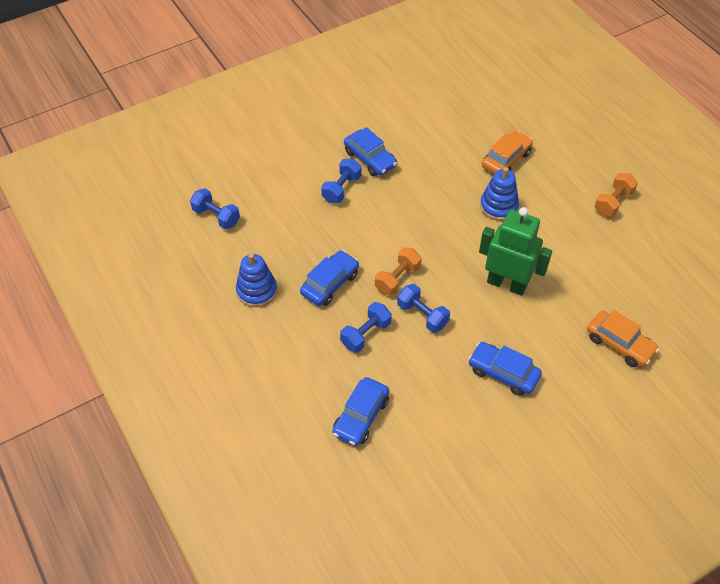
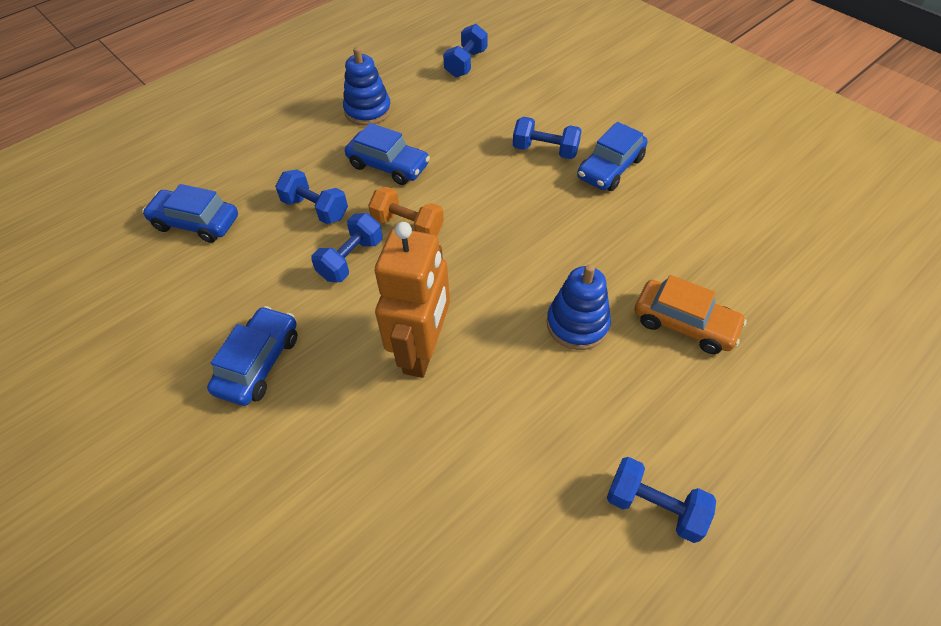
camera: 80 degrees right, 0 degrees up
(507, 284) = (423, 351): green robot -> orange robot
(613, 202) = (654, 507): orange dumbbell -> blue dumbbell
(619, 344) = (321, 533): orange car -> none

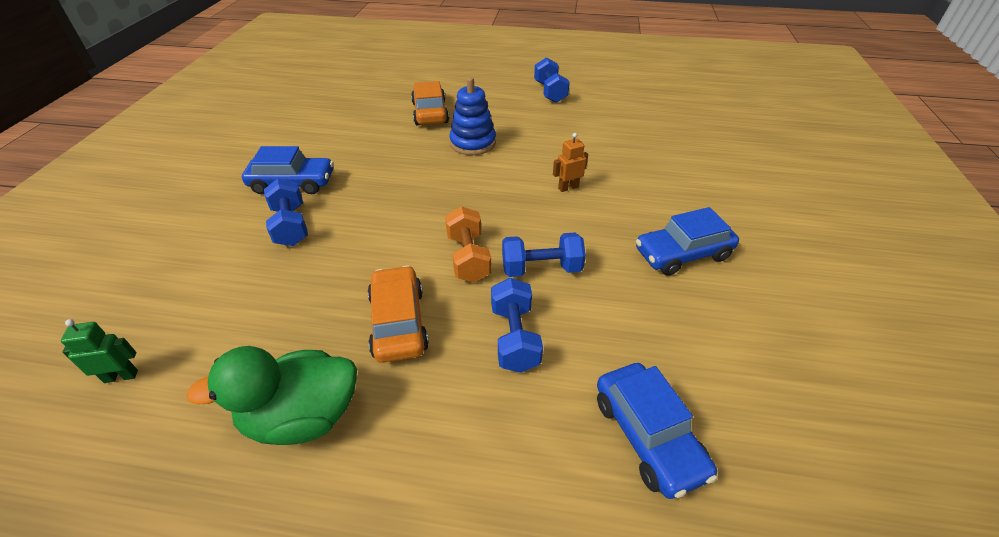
camera: 130 degrees left, 10 degrees down
(368, 111) = (302, 417): blue stacking toy -> green duck
(388, 165) = (398, 322): blue car -> orange car
(423, 351) = (568, 187): orange robot -> orange robot, size x0.41
(466, 63) = (121, 376): blue dumbbell -> green robot

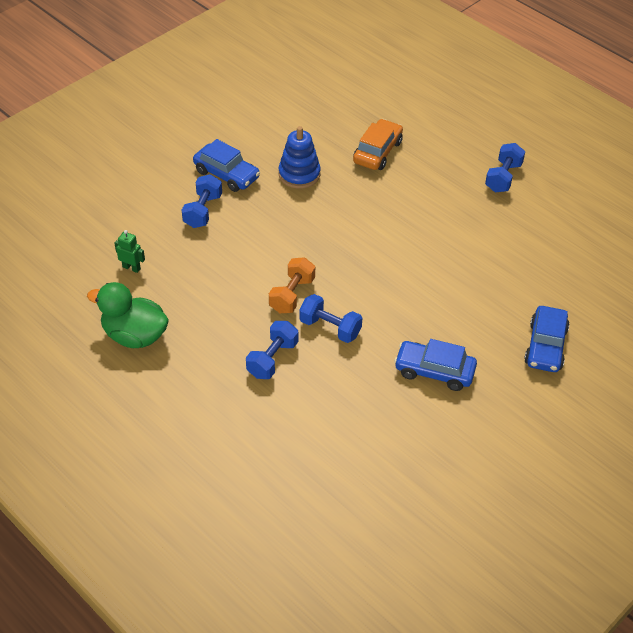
camera: 35 degrees right, 5 degrees up
(121, 376) = (65, 264): green robot -> green robot (131, 268)
(398, 322) = (217, 313): orange car -> none
(473, 143) = (382, 201): blue stacking toy -> blue stacking toy (299, 174)
(568, 187) = (413, 279): orange robot -> none
(648, 436) = (291, 446): blue car -> blue car (545, 346)

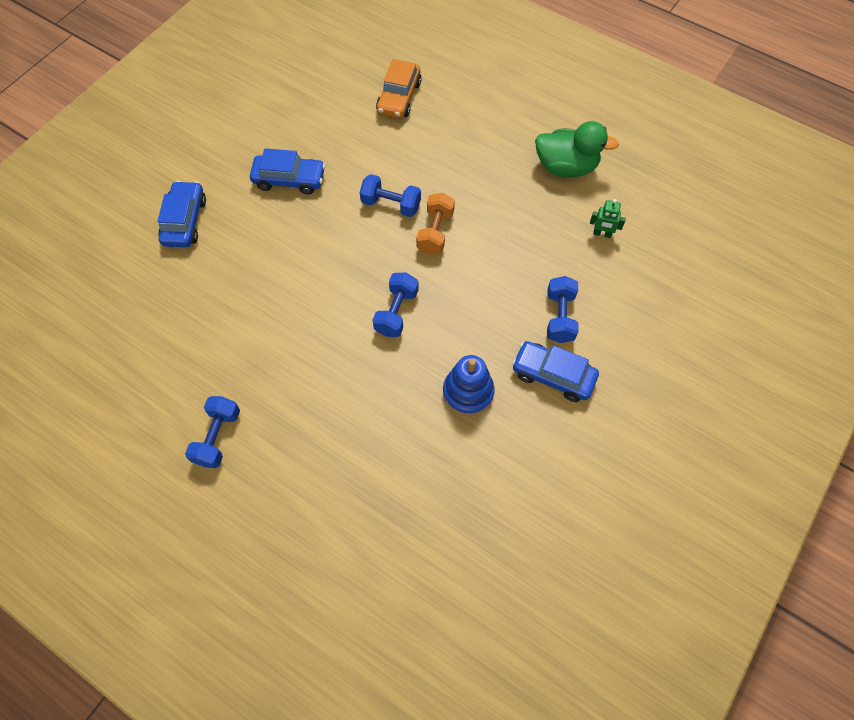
camera: 170 degrees right, 15 degrees up
(272, 359) = (436, 166): blue dumbbell -> blue dumbbell (396, 312)
(377, 152) = (379, 450): orange car -> orange car (399, 97)

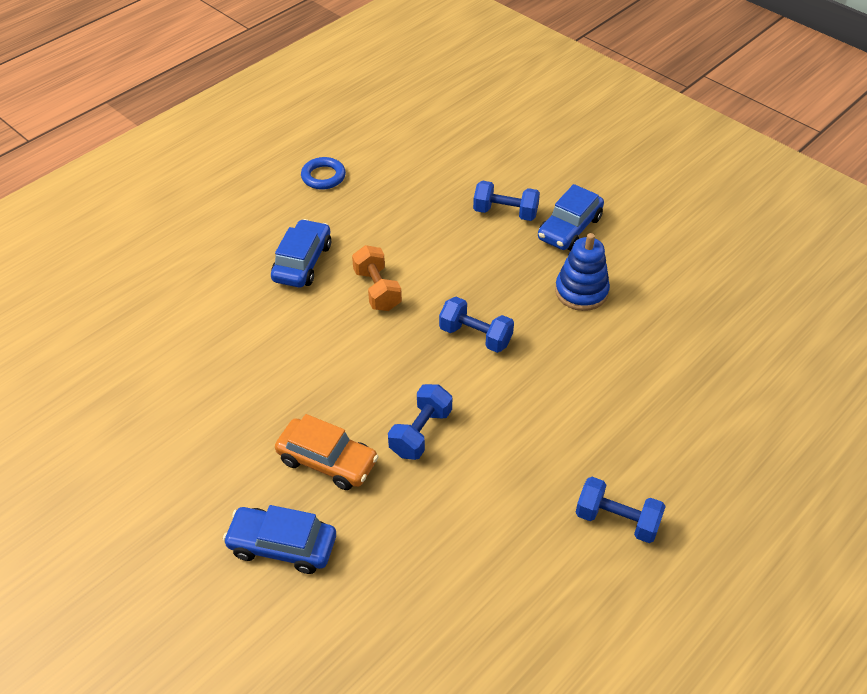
camera: 80 degrees left, 15 degrees down
(289, 179) = (252, 419): blue car -> blue car (302, 262)
(391, 204) = (326, 323): blue dumbbell -> blue dumbbell (420, 432)
(399, 97) = (163, 296): orange car -> orange car (327, 461)
(435, 232) = (377, 290): orange dumbbell -> orange dumbbell turned 45 degrees clockwise
(566, 167) = (323, 176): green duck -> blue ring
(602, 234) = (415, 167): green robot -> none

